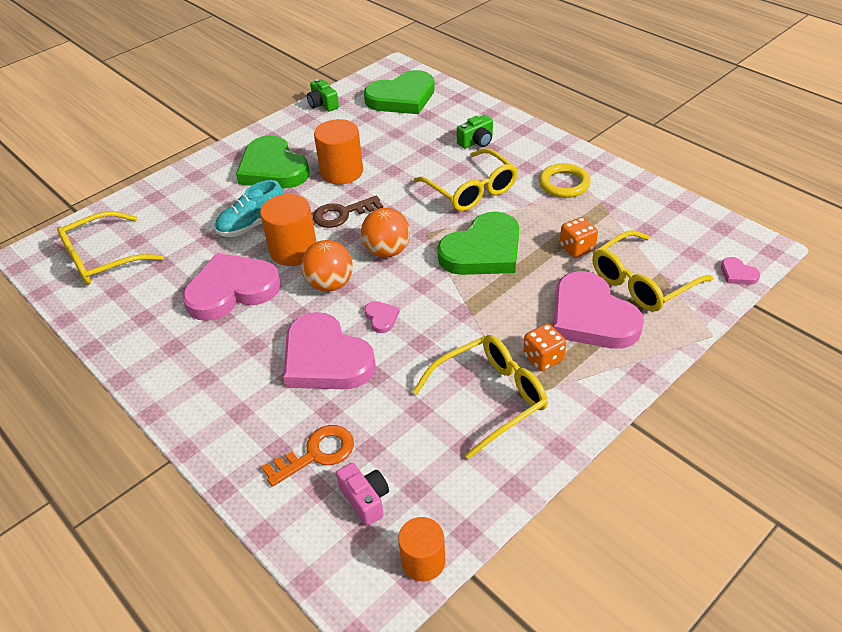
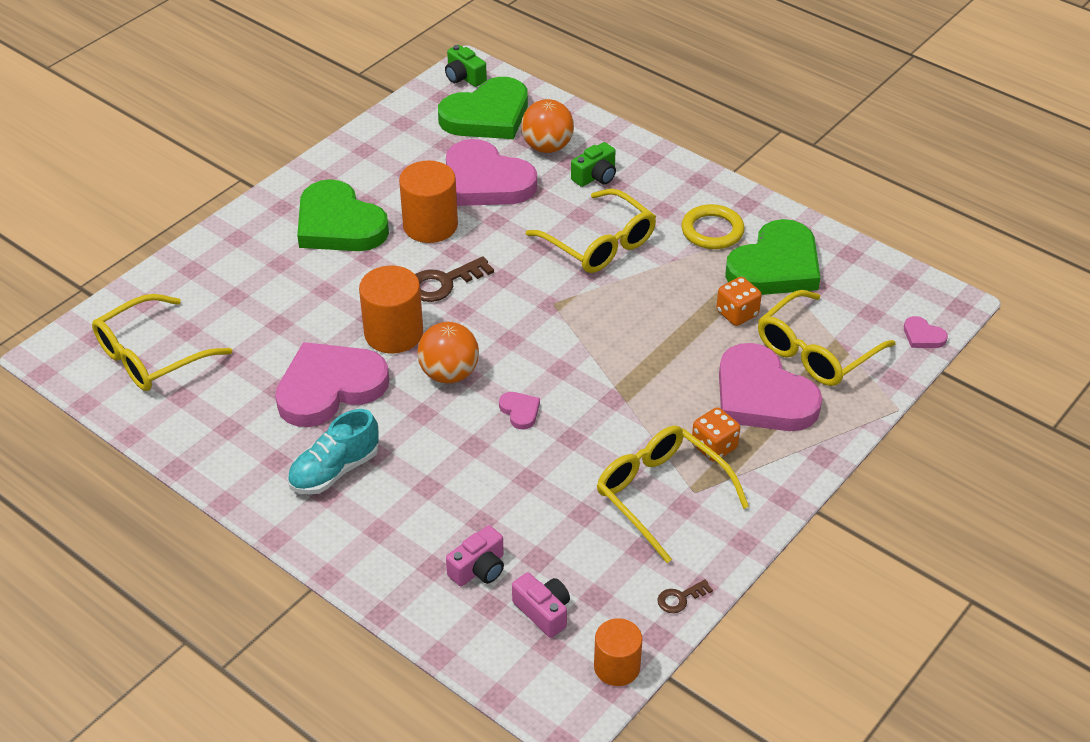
camera: 10 degrees left, 0 degrees up
(252, 225) = (332, 302): turquoise shoe -> turquoise shoe (334, 470)
(317, 454) = (479, 569): orange key -> pink camera
(323, 104) = (383, 128): green camera -> green camera (464, 77)
(325, 359) = (464, 463): pink heart -> pink heart (486, 181)
(387, 251) = (510, 328): orange ball -> orange ball (547, 147)
(483, 251) = (626, 322): green heart -> green heart (775, 266)
(490, 397) = (661, 494): yellow glasses -> yellow glasses turned 90 degrees counterclockwise
(493, 497) = (680, 598): none -> brown key

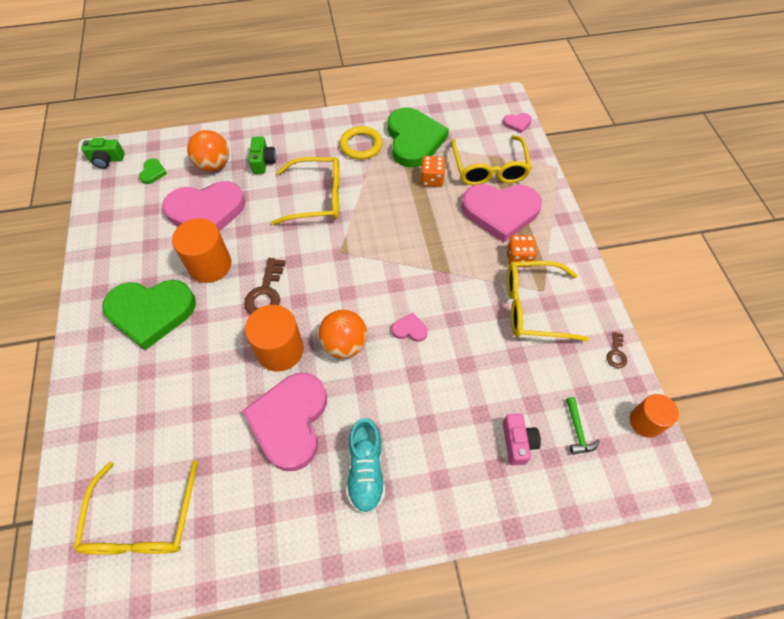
camera: 50 degrees left, 15 degrees up
(487, 115) = (153, 172): green heart -> green heart, size x0.40
(543, 612) = (577, 431): pink camera -> green hammer

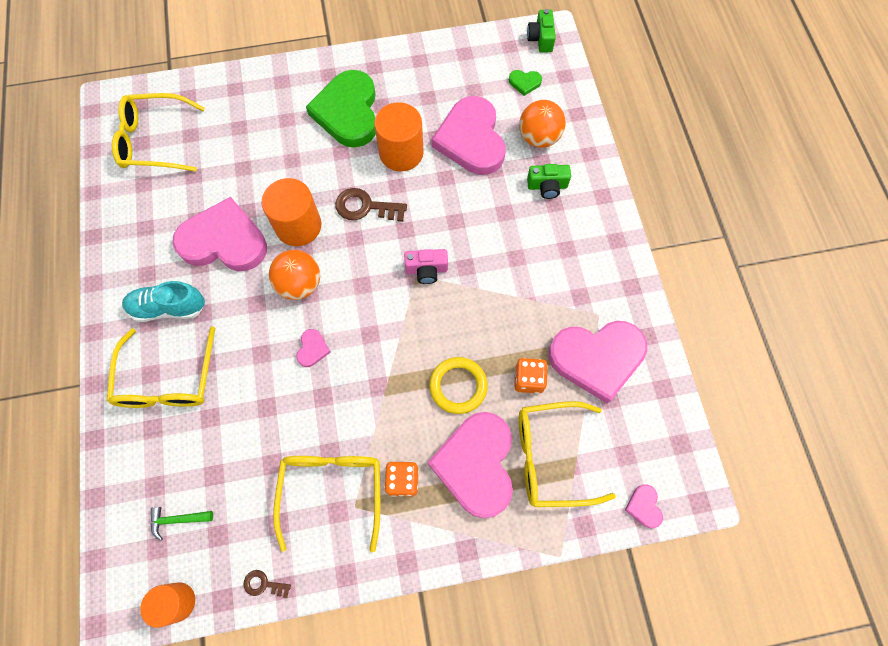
camera: 90 degrees right, 10 degrees up
(317, 198) = (494, 247): yellow glasses -> yellow glasses (167, 380)
(361, 145) = (582, 293): yellow ring -> yellow ring (458, 386)
(414, 140) = (597, 358): green heart -> pink heart
(517, 442) = (174, 453): pink camera -> pink camera (426, 270)

